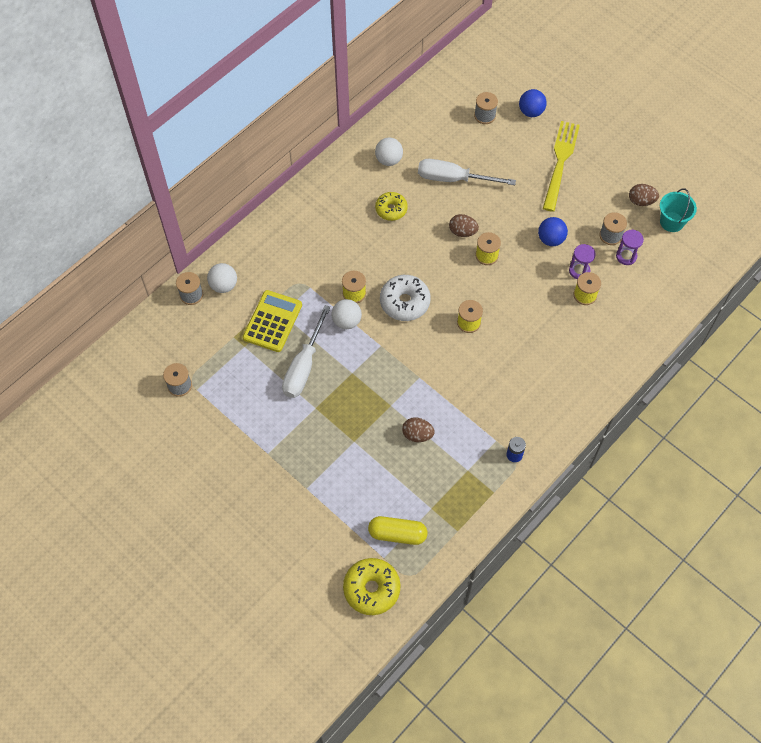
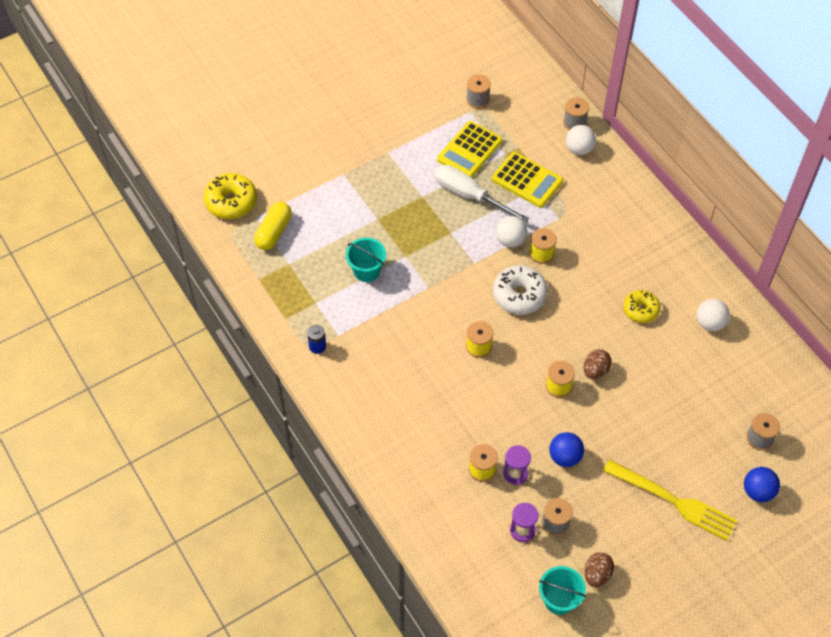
camera: 105 degrees right, 5 degrees down
(248, 378) = (469, 150): none -> yellow calculator
(417, 435) = (366, 270): brown egg -> turquoise bucket
(453, 179) = (670, 380): white screwdriver -> none

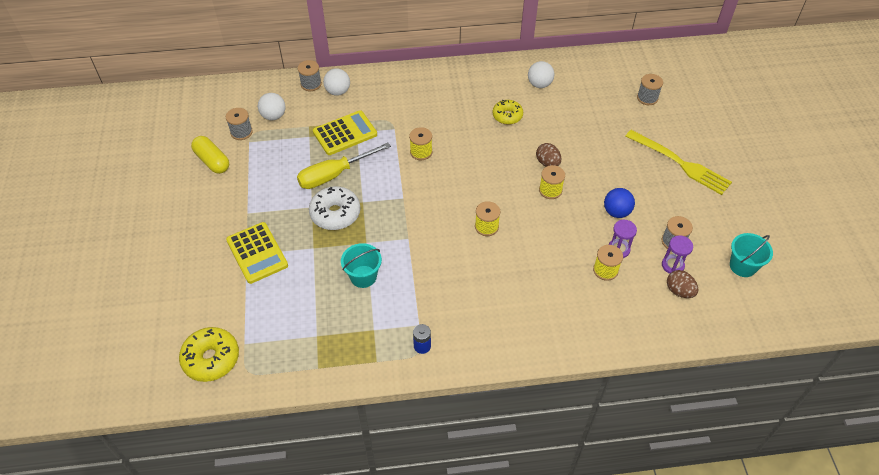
camera: 65 degrees left, 5 degrees down
(274, 232) = (272, 334): yellow capsule -> yellow capsule (212, 161)
(469, 150) = (288, 157): yellow calculator -> yellow calculator (257, 253)
(470, 196) = (334, 175): white screwdriver -> yellow screwdriver
(510, 240) = (396, 166): white ball -> white ball (273, 116)
(519, 295) = (452, 181): white donut -> white donut (335, 214)
(597, 574) = (728, 233): brown egg -> brown egg (679, 291)
(674, 501) = (681, 163): yellow fork -> yellow fork turned 75 degrees clockwise
(758, 491) = (690, 116): blue ball -> none

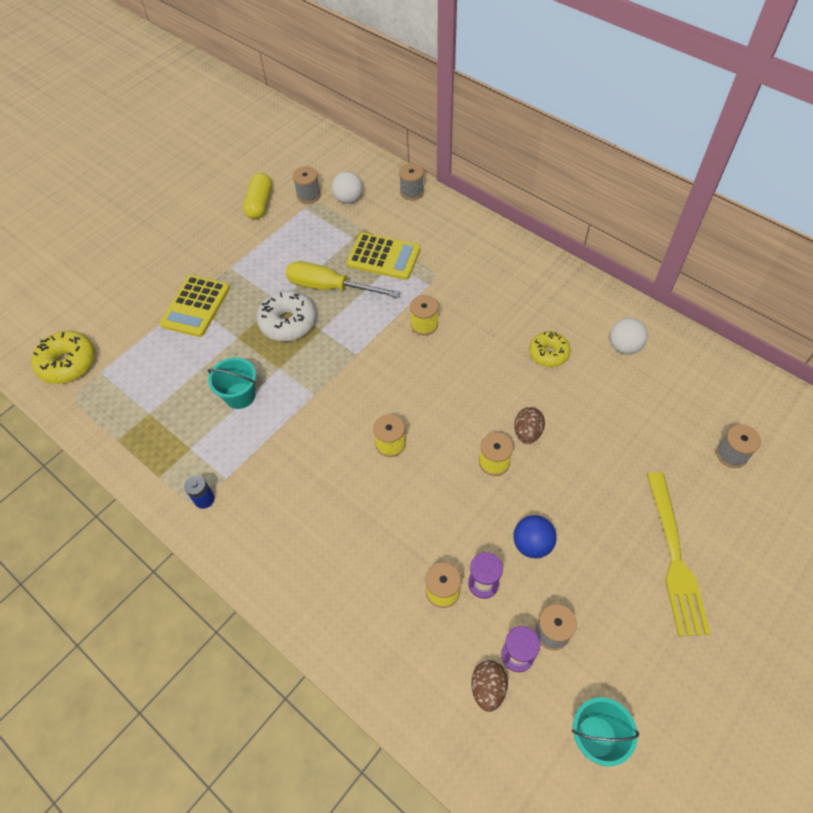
camera: 50 degrees right, 5 degrees up
(338, 91) = (425, 214): white ball -> none

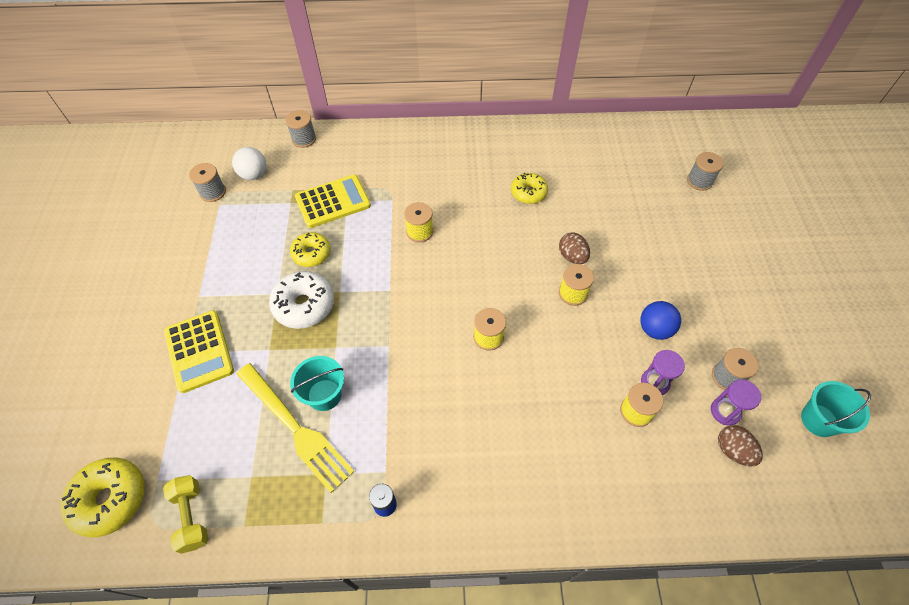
camera: 45 degrees left, 0 degrees up
(96, 410) = (192, 516): none -> yellow dumbbell
(260, 204) = (171, 226): yellow capsule -> none
(329, 287) = (311, 254): yellow screwdriver -> yellow donut
(624, 346) = (570, 156): white ball -> none
(675, 558) = (739, 269): yellow fork -> yellow fork (296, 428)

